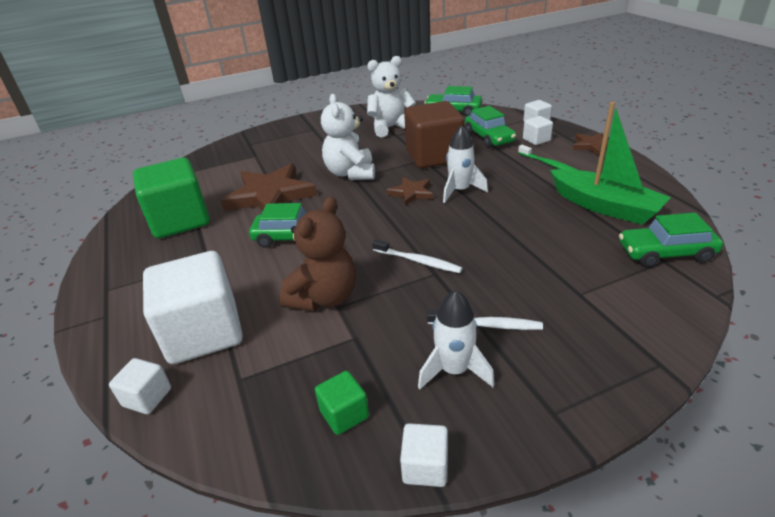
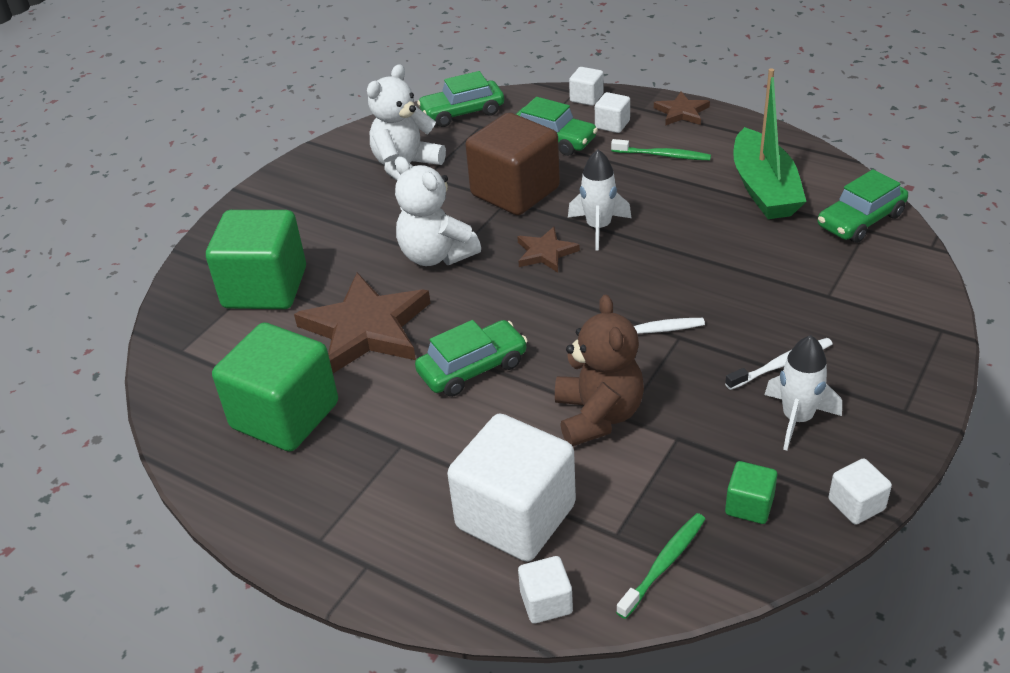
camera: 35 degrees left, 5 degrees up
(239, 419) = (663, 564): none -> green toothbrush
(254, 159) = (265, 288): none -> green cube
(604, 206) = (764, 189): green boat -> green boat turned 75 degrees clockwise

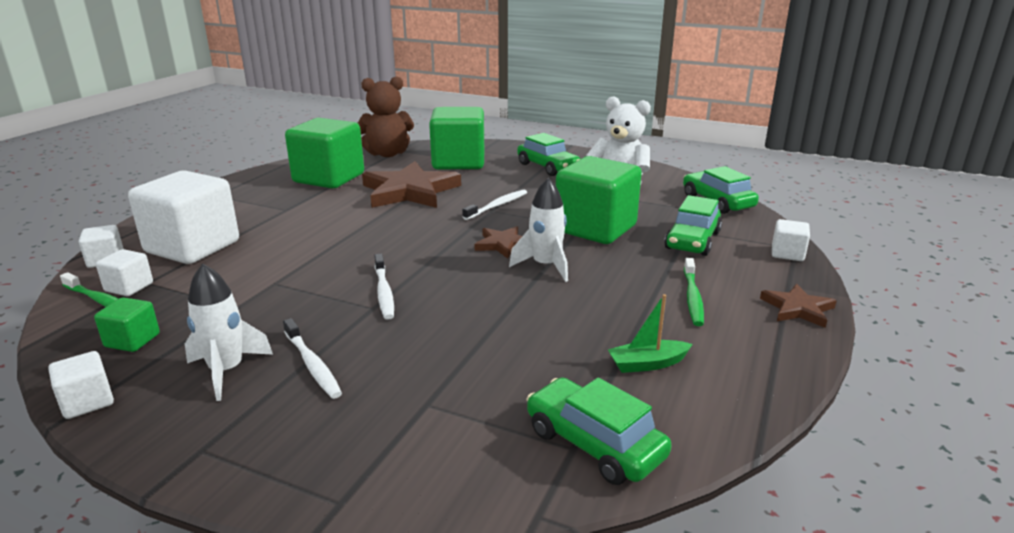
camera: 80 degrees right, 15 degrees down
(436, 255) = (497, 206): white teddy bear -> white toothbrush
(472, 368) = (356, 225): green car -> green car (548, 167)
(515, 192) = (595, 228): brown cube -> green cube
(598, 416) = (281, 272): brown teddy bear -> brown teddy bear (387, 154)
(612, 124) = (741, 268): white cube -> white cube (129, 287)
(764, 189) = (647, 364): green boat -> green boat, size x0.47

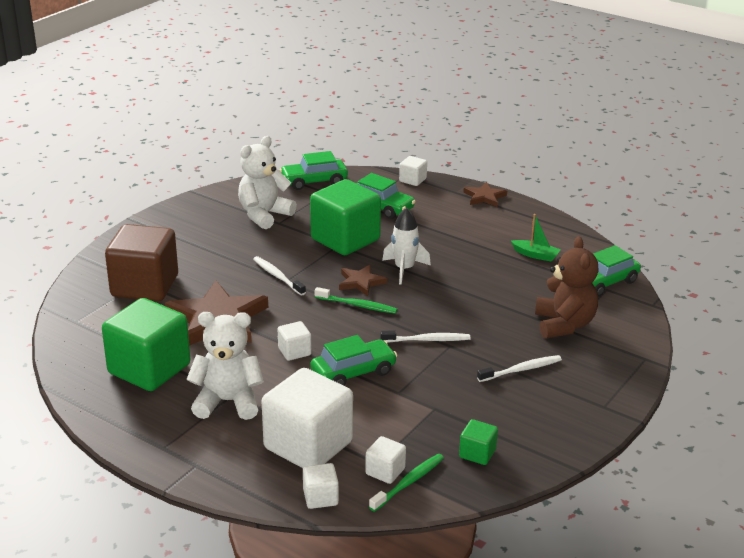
camera: 80 degrees left, 5 degrees up
(87, 402) = (554, 459): white cube -> white cube (294, 351)
(227, 371) = (524, 404): white rocket -> none
(274, 209) = (228, 402): none -> white teddy bear
(387, 154) = (85, 329): brown teddy bear -> brown teddy bear (564, 325)
(458, 162) = (145, 286): green cube -> brown cube
(548, 167) = (190, 239): green car -> green car (353, 372)
(647, 364) = (535, 255): green boat -> green boat turned 60 degrees counterclockwise
(692, 297) = (463, 225): green toothbrush -> green toothbrush (357, 305)

